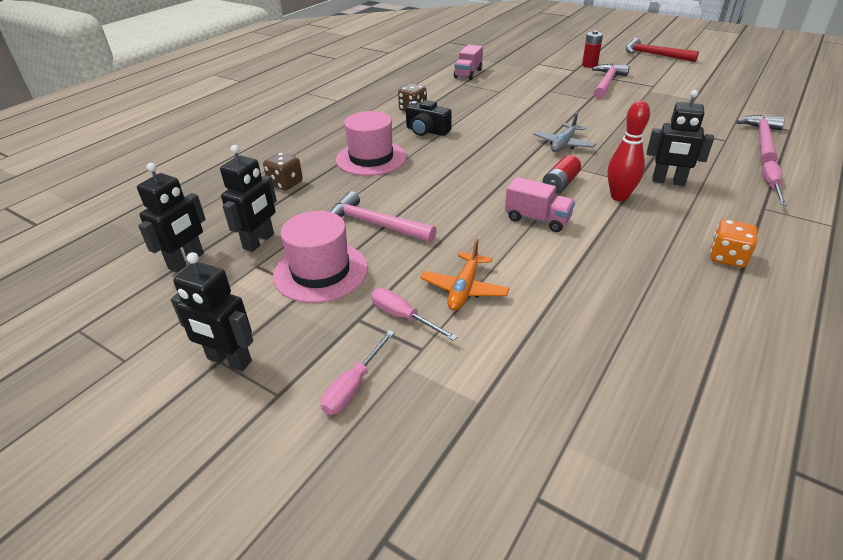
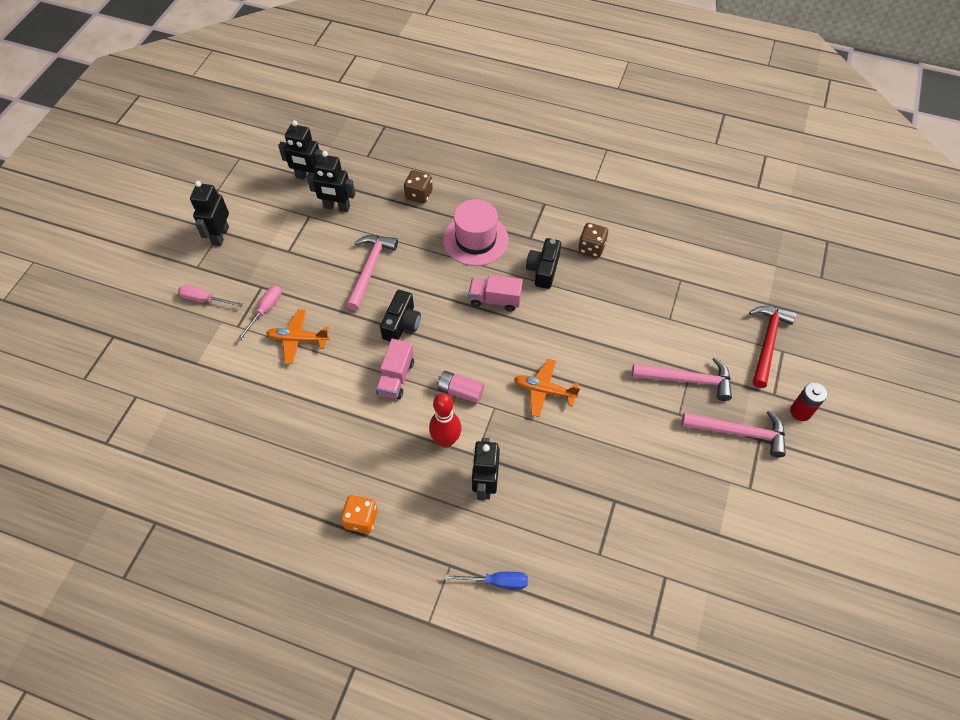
camera: 75 degrees right, 20 degrees up
(321, 272) = (307, 253): pink hat -> none
(464, 210) = (401, 324): none -> black camera
(468, 74) = (714, 280): pink truck -> pink truck (495, 300)
(560, 184) = (460, 391): red battery -> pink battery
(563, 144) = (544, 390): grey plane -> orange plane
(654, 55) = (882, 498): red hammer -> red hammer (767, 342)
(762, 141) = (608, 595): pink hammer -> pink hammer (687, 380)
(771, 186) = (496, 581): pink screwdriver -> blue screwdriver

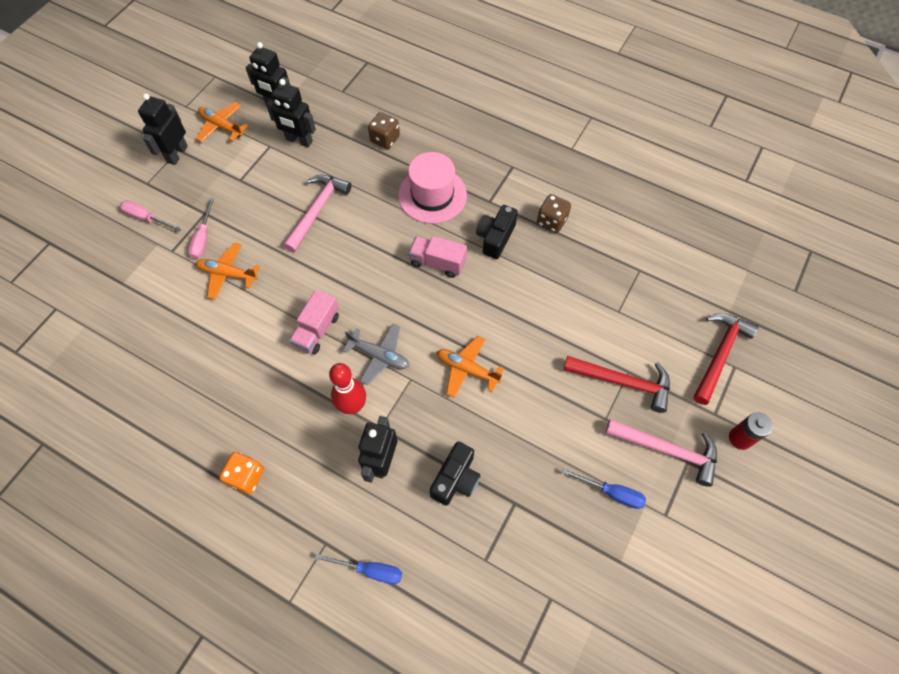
camera: 10 degrees right, 5 degrees up
(258, 204) = (221, 126): none -> orange plane
(265, 310) = (203, 238): pink screwdriver -> pink screwdriver turned 150 degrees clockwise
(401, 324) = (336, 274): black camera -> black camera (456, 479)
(460, 391) = (379, 356): pink battery -> grey plane
(687, 380) = (623, 382): pink hammer -> red hammer
(699, 477) = (612, 493): none -> blue screwdriver

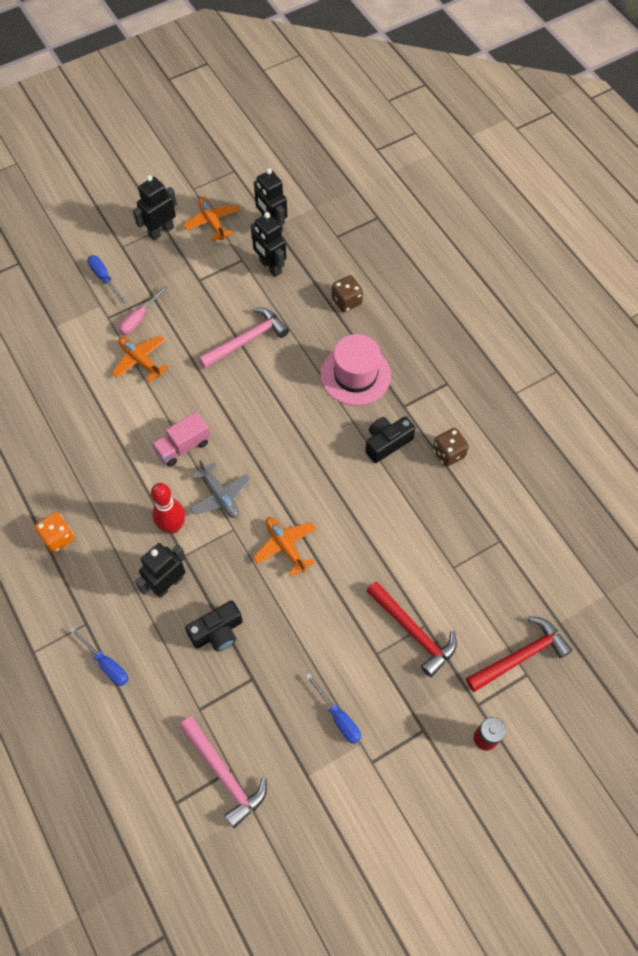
camera: 30 degrees right, 0 degrees up
(146, 218) = (104, 278): pink screwdriver -> blue screwdriver
(437, 262) = (320, 439): pink truck -> none
(667, 450) = (411, 711): pink hammer -> pink hammer (224, 774)

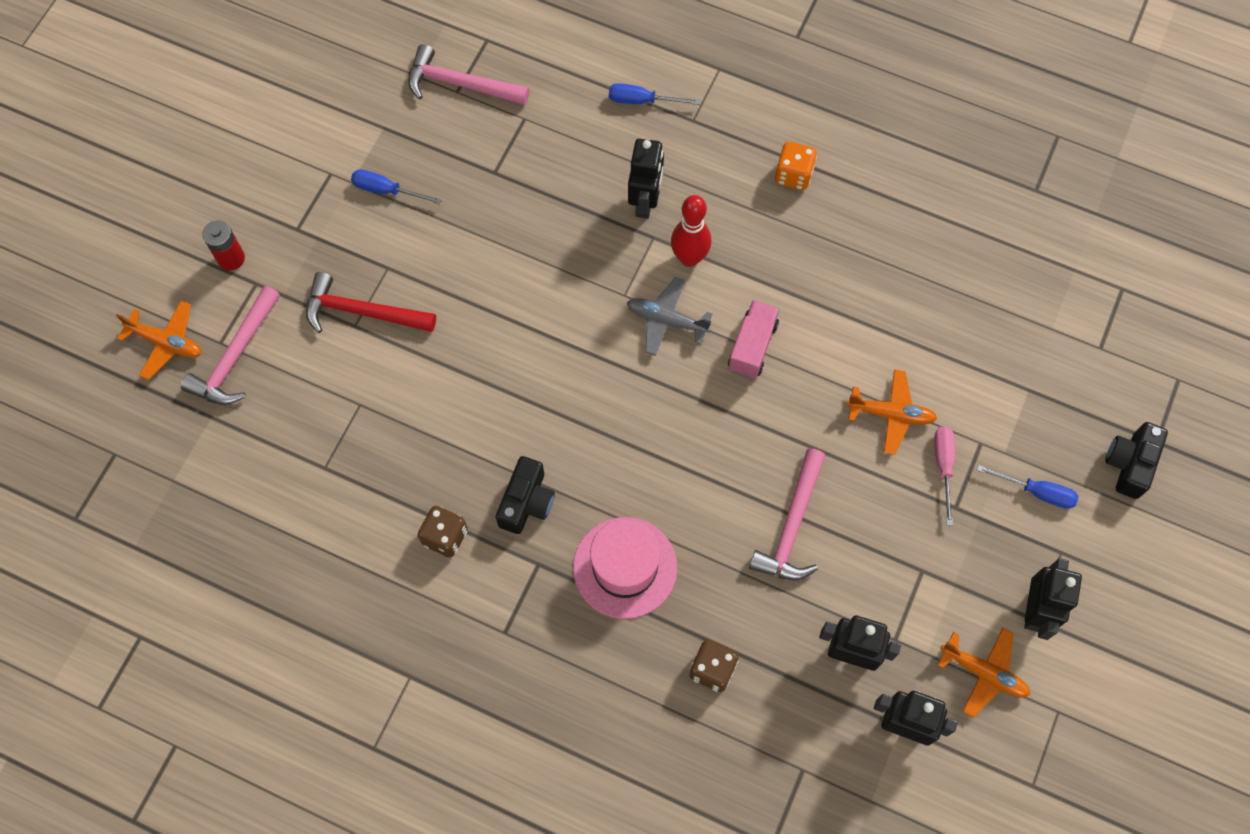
camera: 145 degrees right, 5 degrees up
(217, 632) = (560, 190): black camera -> black camera (1129, 464)
(285, 546) = (555, 312): orange plane -> orange plane (166, 343)
(520, 656) = (235, 356): red hammer -> pink hammer

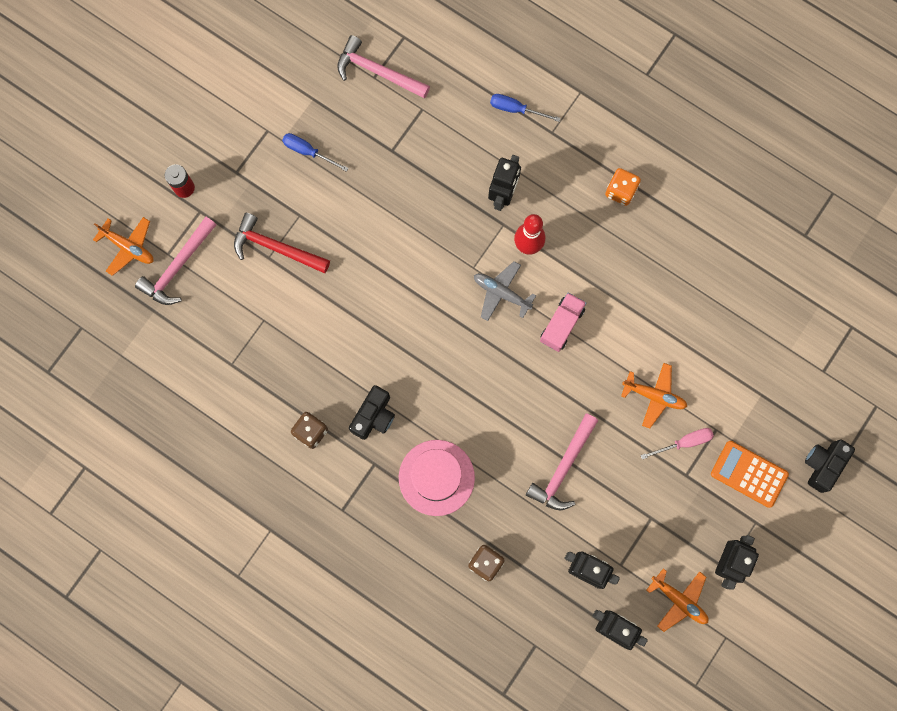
camera: 10 degrees right, 10 degrees up
(943, 466) = (684, 442): pink screwdriver -> pink screwdriver turned 60 degrees clockwise
(1036, 492) = (749, 474): blue screwdriver -> orange calculator

